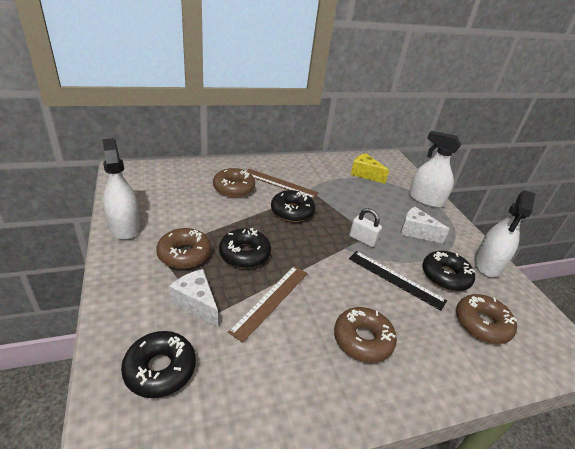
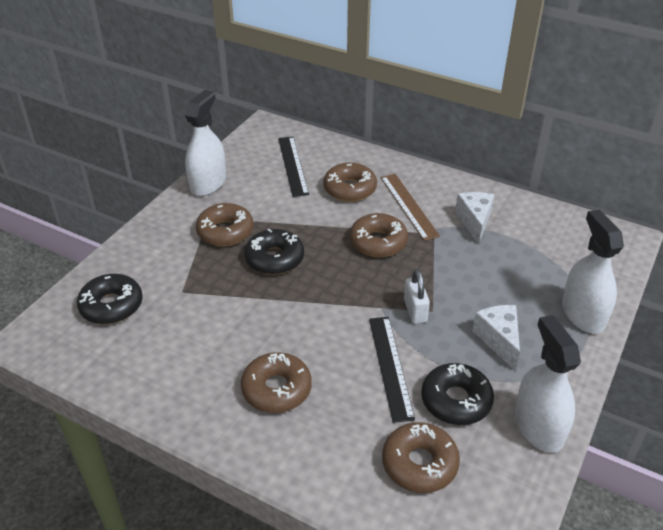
camera: 50 degrees right, 5 degrees up
(176, 188) = (292, 165): none -> black ruler
(196, 303) = (186, 276): white cheese -> white cheese (474, 222)
(271, 300) = (244, 310): brown ruler -> none
(292, 211) = (378, 242): black donut -> brown donut
(365, 174) = (542, 242): yellow cheese -> none
(488, 264) = (538, 426): white spray bottle -> white spray bottle turned 90 degrees clockwise

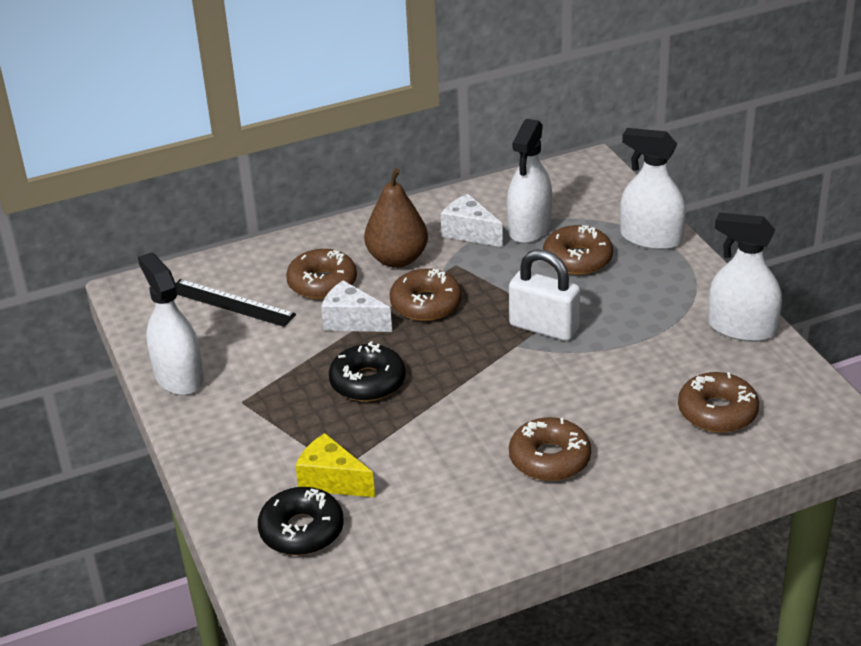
camera: 50 degrees left, 5 degrees down
(167, 294) = (332, 481): none -> yellow cheese
(225, 231) = (281, 398): brown donut -> brown donut (577, 259)
(390, 366) = (595, 376): black ruler -> none
(409, 206) = (397, 259): brown ruler -> brown pear
(415, 311) = (544, 327): white padlock -> white padlock, size x1.56
(456, 400) = (672, 358): black donut -> none
(498, 340) = (630, 299): white cheese -> white cheese (352, 321)
(515, 246) = (529, 228): none -> white spray bottle

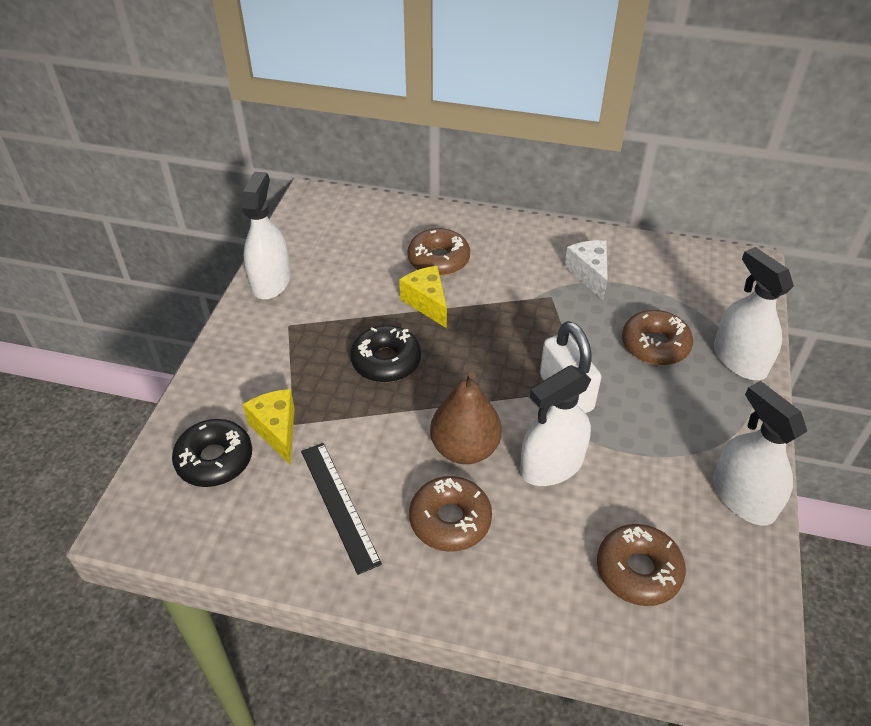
camera: 35 degrees right, 10 degrees up
(231, 303) = (362, 242): black ruler -> black ruler (339, 505)
(352, 321) = (427, 303): white cheese -> yellow cheese
(397, 259) = (511, 268): brown pear -> brown pear (465, 448)
(426, 304) = (495, 318): brown donut -> none
(529, 228) = (642, 295): white spray bottle -> white spray bottle (551, 465)

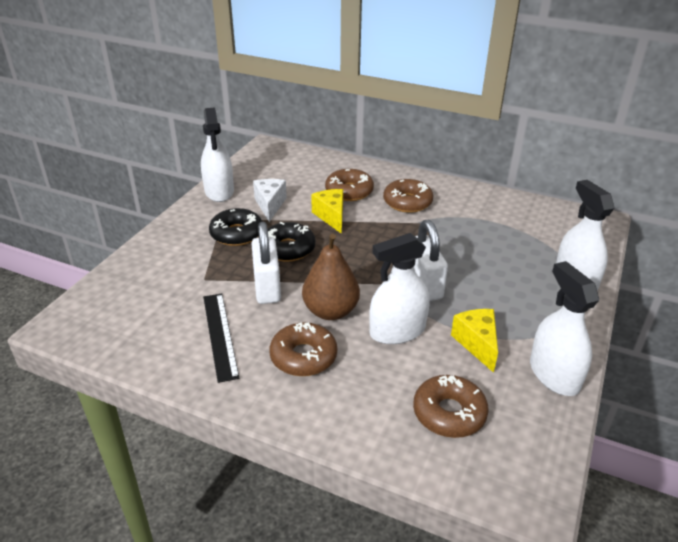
camera: 10 degrees right, 10 degrees down
(214, 459) = (137, 294): black donut -> black donut (236, 234)
(271, 281) = (219, 191): white spray bottle -> white spray bottle turned 150 degrees clockwise
(277, 430) = (190, 282): yellow cheese -> yellow cheese (477, 344)
(377, 424) = (267, 287): none -> white padlock
(589, 274) = (464, 212): white cheese -> white cheese (270, 205)
(655, 345) = (506, 263): brown donut -> brown donut (407, 202)

